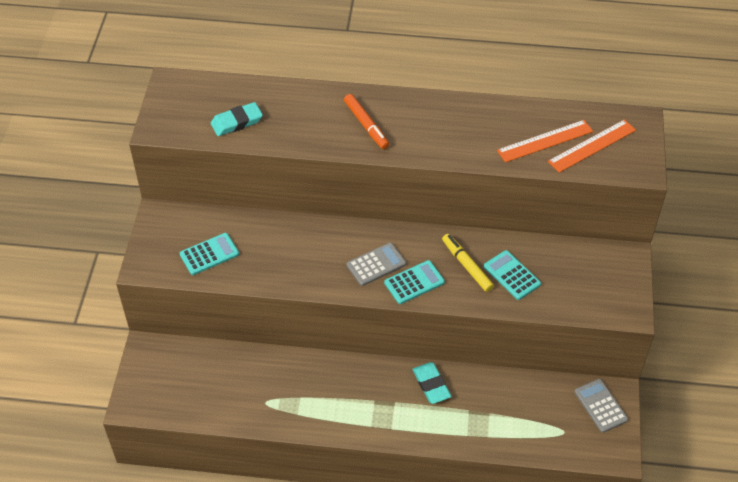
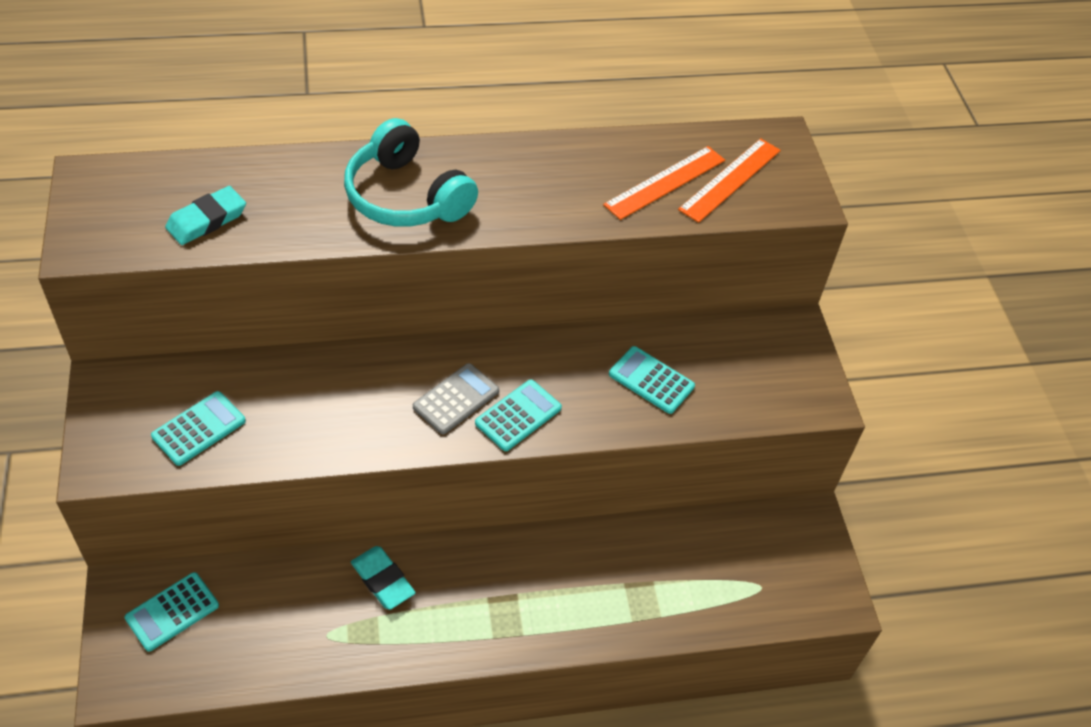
camera: 20 degrees left, 0 degrees up
(174, 368) = (172, 612): none -> turquoise calculator
(366, 125) = (406, 196): orange marker -> turquoise headphones
(431, 385) = (561, 557): turquoise eraser -> turquoise eraser (382, 580)
(466, 266) = (585, 378): yellow marker -> none
(600, 406) = (797, 539): grey calculator -> none

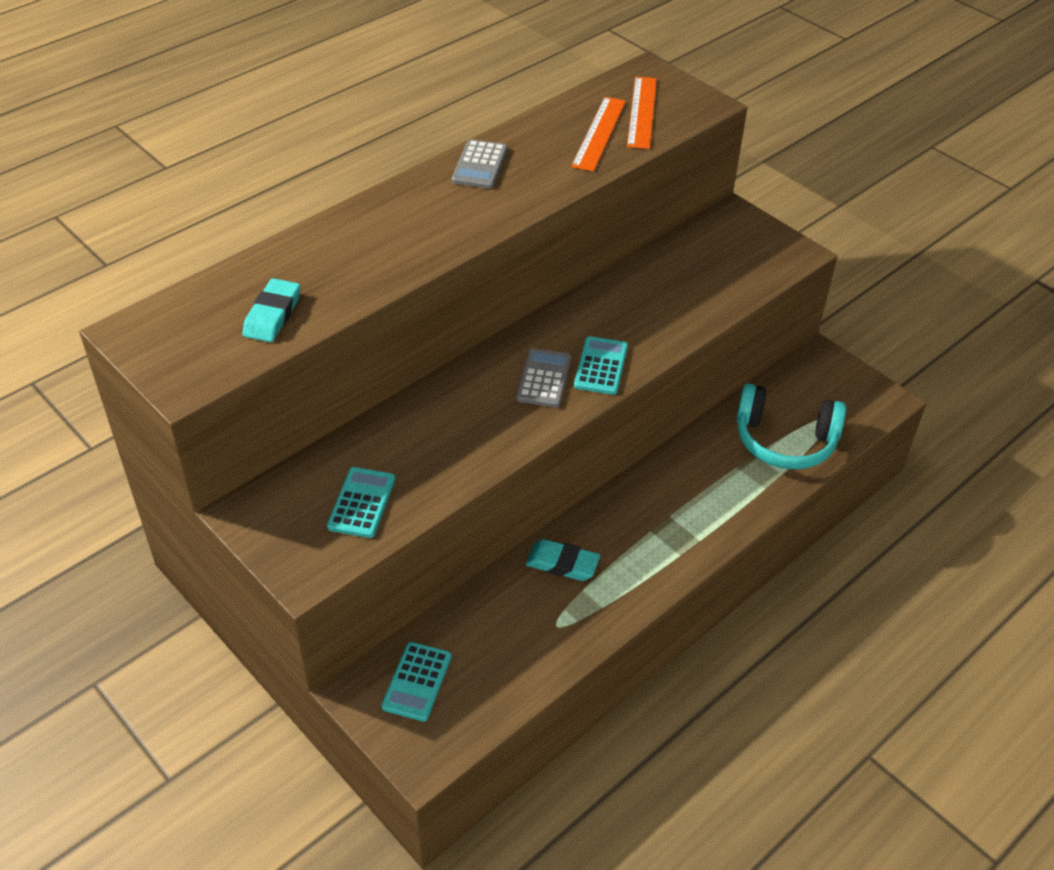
camera: 30 degrees left, 5 degrees down
(406, 196) = (417, 226): turquoise headphones -> turquoise headphones (784, 441)
(521, 162) = (480, 165): none -> grey calculator
(651, 380) = (671, 296): turquoise calculator -> none

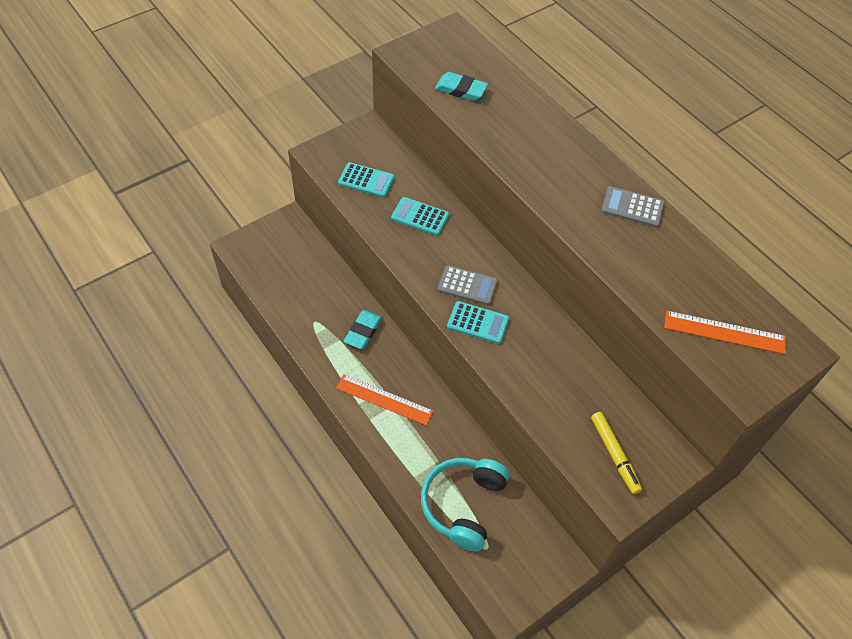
camera: 95 degrees right, 10 degrees up
(417, 682) = (289, 248): turquoise calculator -> turquoise calculator (420, 217)
(599, 133) = (686, 294): orange ruler -> orange ruler (384, 399)
(743, 256) = (614, 454): none -> yellow marker

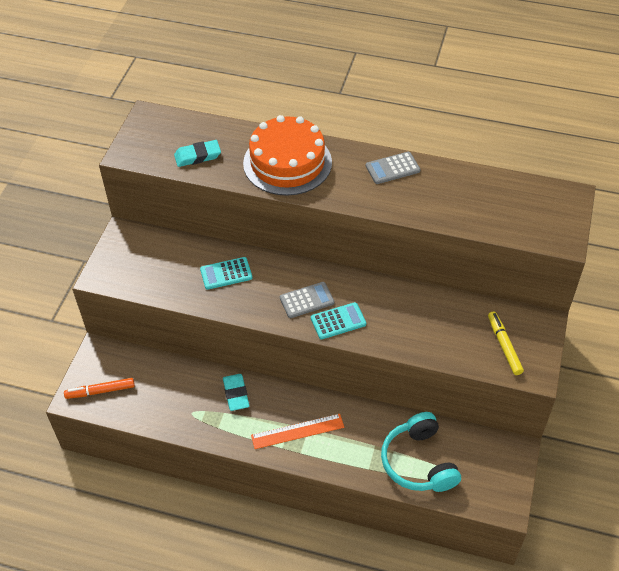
camera: 35 degrees left, 5 degrees down
(262, 255) = (100, 391): none -> orange marker
(366, 180) = (159, 272): turquoise calculator -> none
(535, 142) = (287, 163): none -> orange cake
(614, 454) = (504, 346): yellow marker -> yellow marker turned 135 degrees counterclockwise
(724, 332) = (520, 213): orange ruler -> none

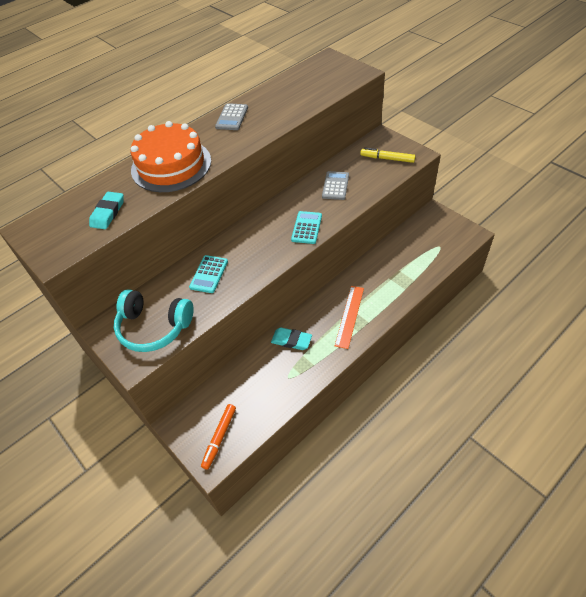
camera: 55 degrees left, 0 degrees up
(306, 300) = (274, 237): grey calculator -> grey calculator (335, 186)
(418, 462) = (415, 261): turquoise headphones -> turquoise headphones (154, 327)

